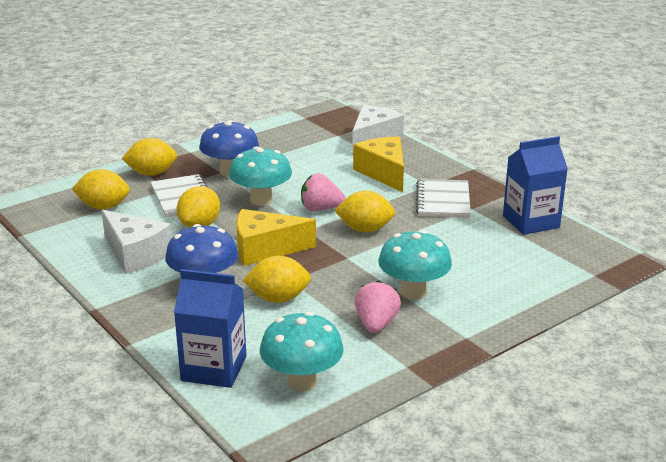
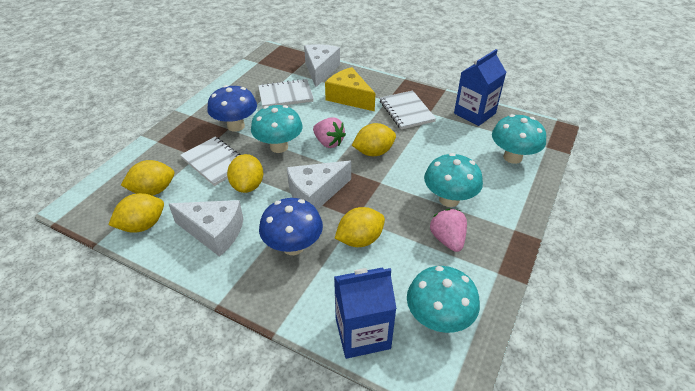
camera: 25 degrees left, 15 degrees up
(152, 173) = (173, 145): yellow lemon -> yellow lemon (142, 225)
(265, 249) = (315, 194): yellow cheese -> white cheese
(310, 155) = (285, 95): none -> white notebook
(320, 209) = (328, 142): pink strawberry -> pink strawberry turned 120 degrees counterclockwise
(536, 274) = (512, 157): none -> turquoise mushroom

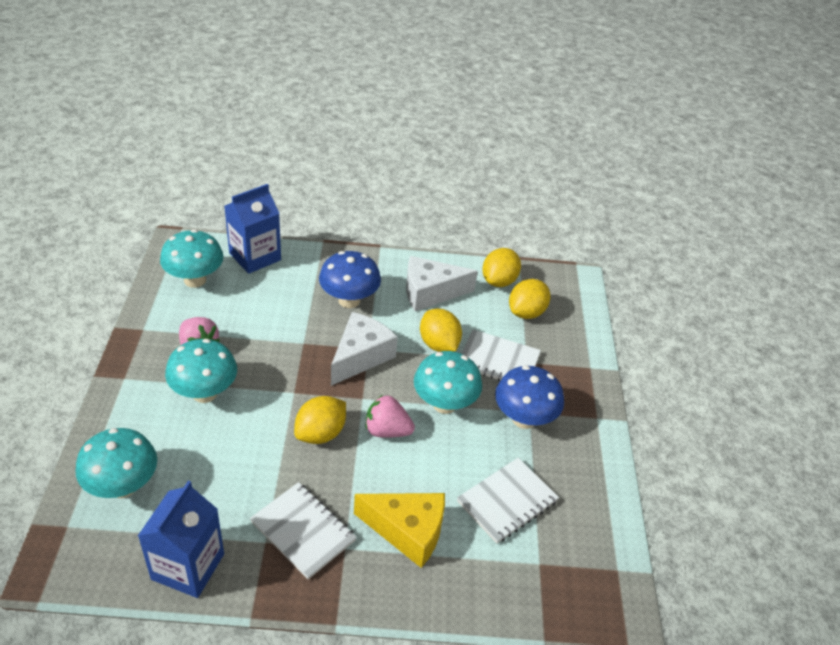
camera: 150 degrees right, 0 degrees up
(320, 70) = (497, 589): white cheese -> none
(360, 239) = (289, 323): yellow lemon -> none

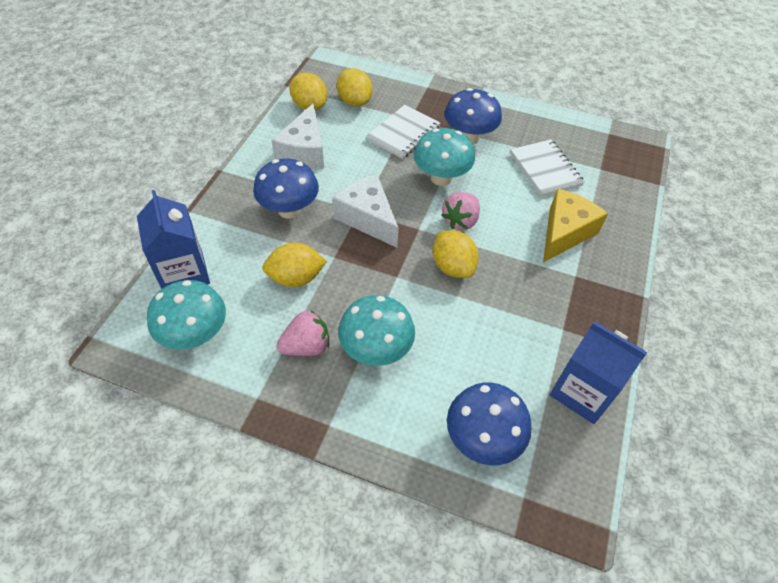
camera: 70 degrees left, 10 degrees up
(123, 486) = (482, 439): turquoise mushroom -> blue mushroom
(303, 531) = (555, 300): white notebook -> none
(439, 344) = (371, 163): yellow lemon -> yellow lemon (296, 278)

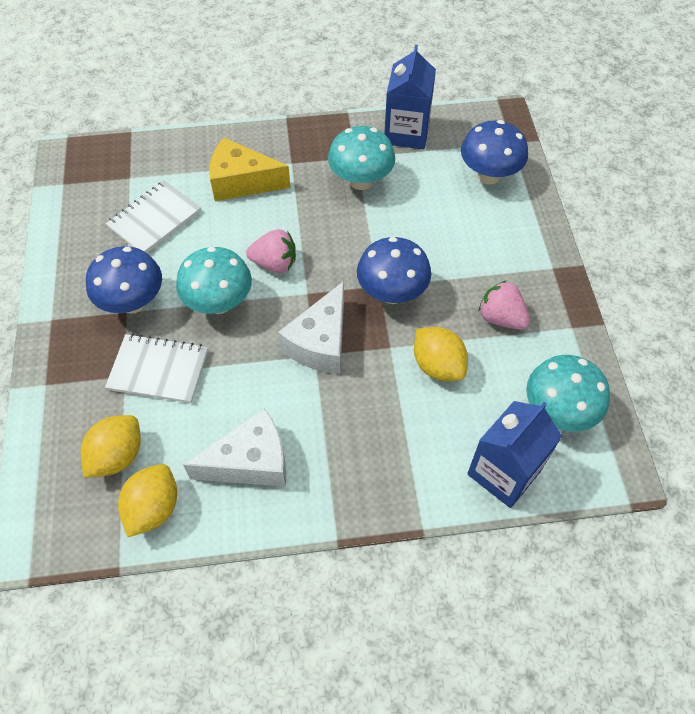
camera: 115 degrees left, 5 degrees up
(289, 210) = (355, 423): blue mushroom -> blue mushroom (392, 293)
(376, 350) = (466, 267): turquoise mushroom -> turquoise mushroom (361, 181)
(452, 266) = (338, 249): yellow lemon -> none

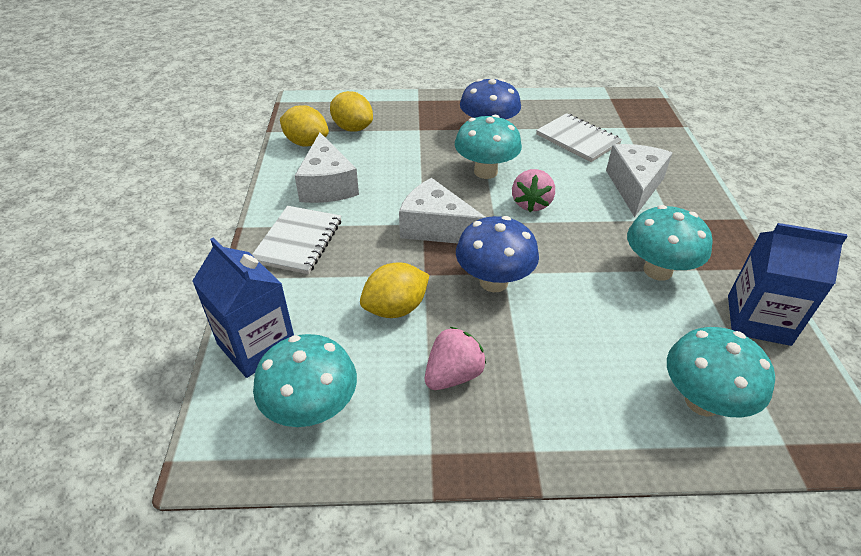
camera: 95 degrees right, 15 degrees down
(158, 370) = (421, 143): white notebook -> white notebook (298, 241)
(242, 182) = (634, 186): yellow cheese -> white cheese
(489, 175) = (702, 401): blue mushroom -> turquoise mushroom

